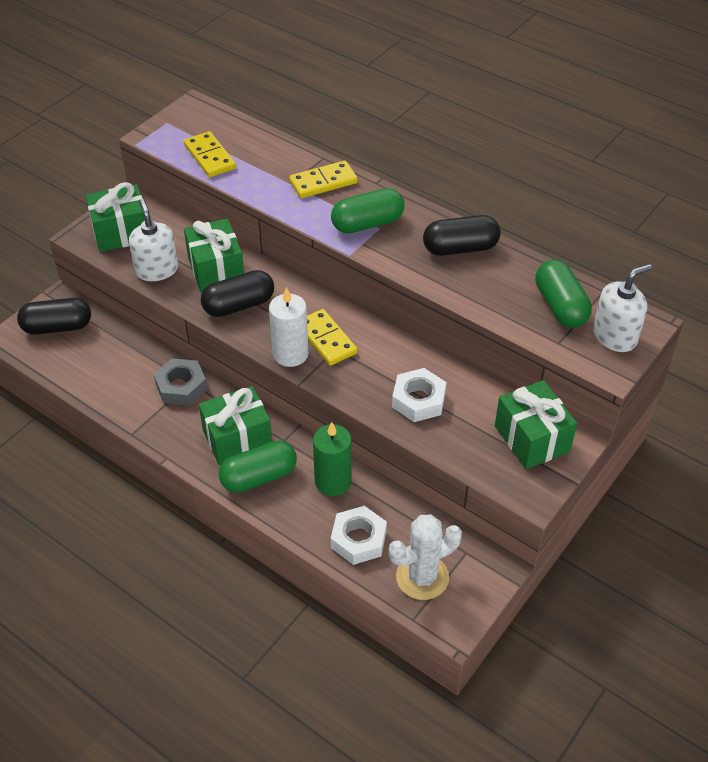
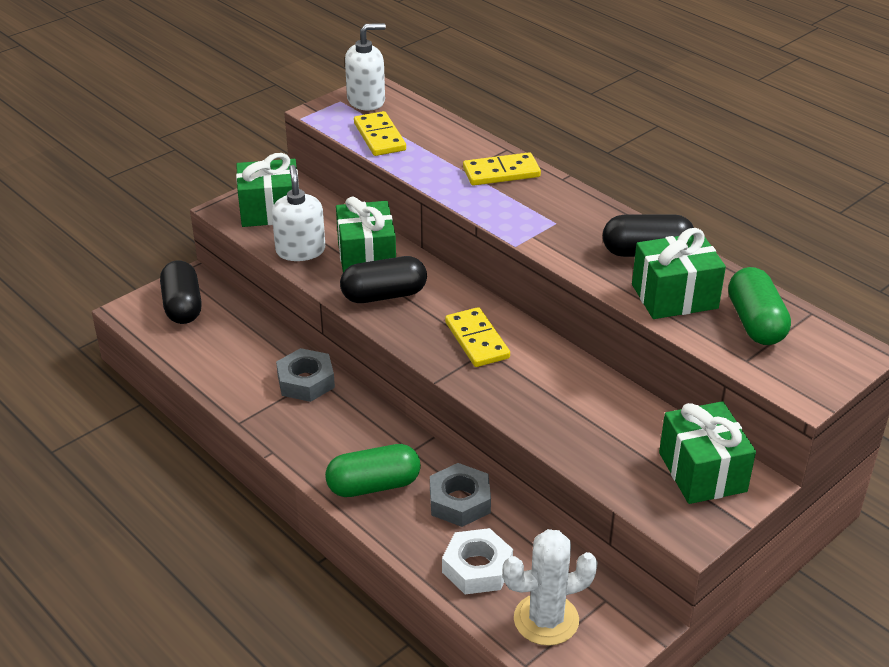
camera: 10 degrees right, 10 degrees down
(57, 327) = (183, 306): black capsule -> black capsule turned 75 degrees clockwise
(237, 438) = (358, 442): green gift -> green gift (674, 296)
(290, 354) = (432, 350): white candle -> none
(333, 481) = (459, 501): green candle -> grey nut
(367, 224) = (543, 217): green capsule -> none
(418, 400) = (572, 415): white nut -> none
(615, 336) = (817, 361): white soap dispenser -> white soap dispenser (366, 100)

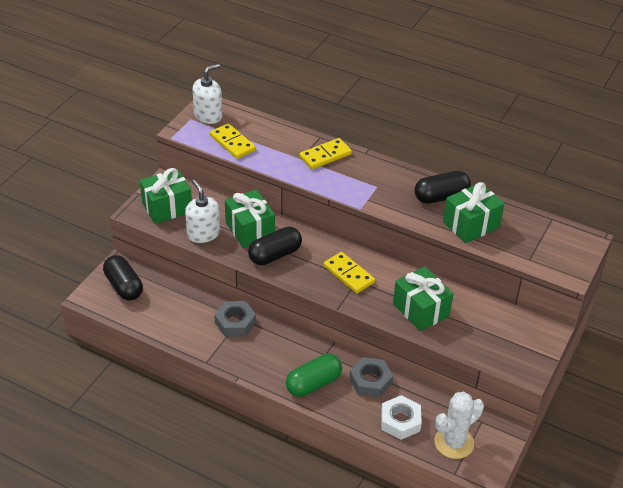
camera: 20 degrees left, 5 degrees up
(702, 472) = (518, 332): green gift -> green gift (421, 310)
(755, 323) = (524, 233): green capsule -> none

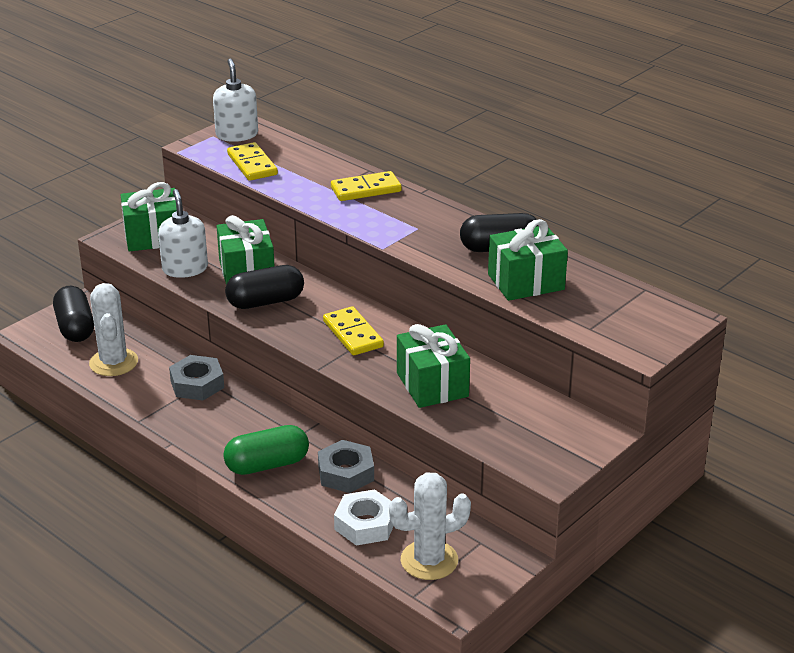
camera: 15 degrees right, 10 degrees down
(166, 313) = (113, 362): none -> white cactus
(208, 115) = (237, 135): white soap dispenser -> white soap dispenser turned 75 degrees counterclockwise

